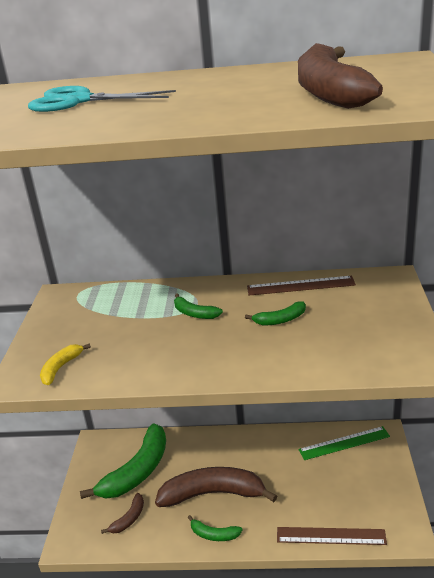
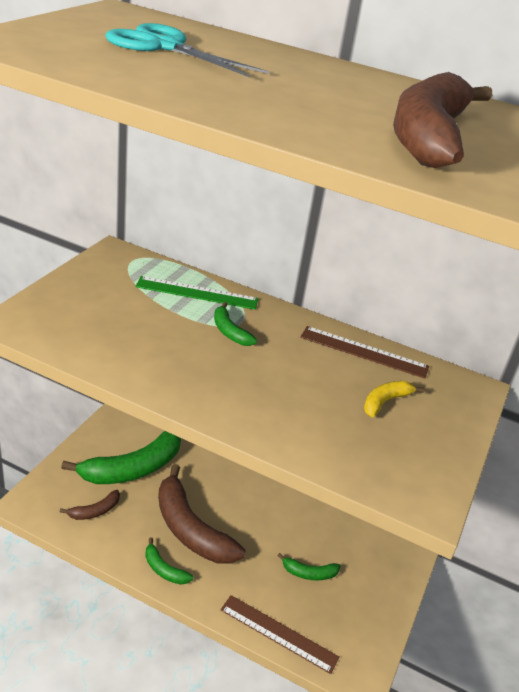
camera: 15 degrees right, 5 degrees up
(61, 368) = (59, 328): yellow banana -> yellow banana (385, 402)
(213, 494) = (190, 528): brown banana -> brown banana turned 150 degrees counterclockwise
(280, 320) = (311, 379): green banana -> green banana (309, 573)
(344, 443) = (359, 545): green ruler -> green ruler (197, 293)

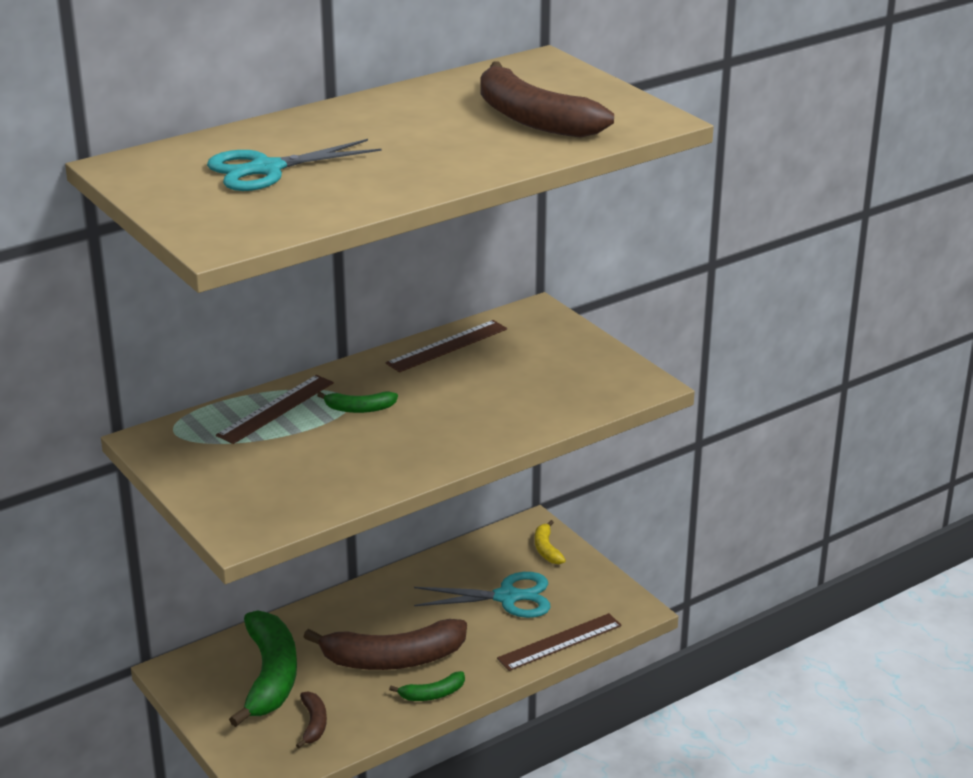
camera: 55 degrees left, 5 degrees down
(197, 293) = (276, 409): green ruler -> brown ruler
(309, 573) = (507, 597): green banana -> turquoise scissors
(385, 402) = (522, 360): yellow banana -> yellow banana (546, 549)

